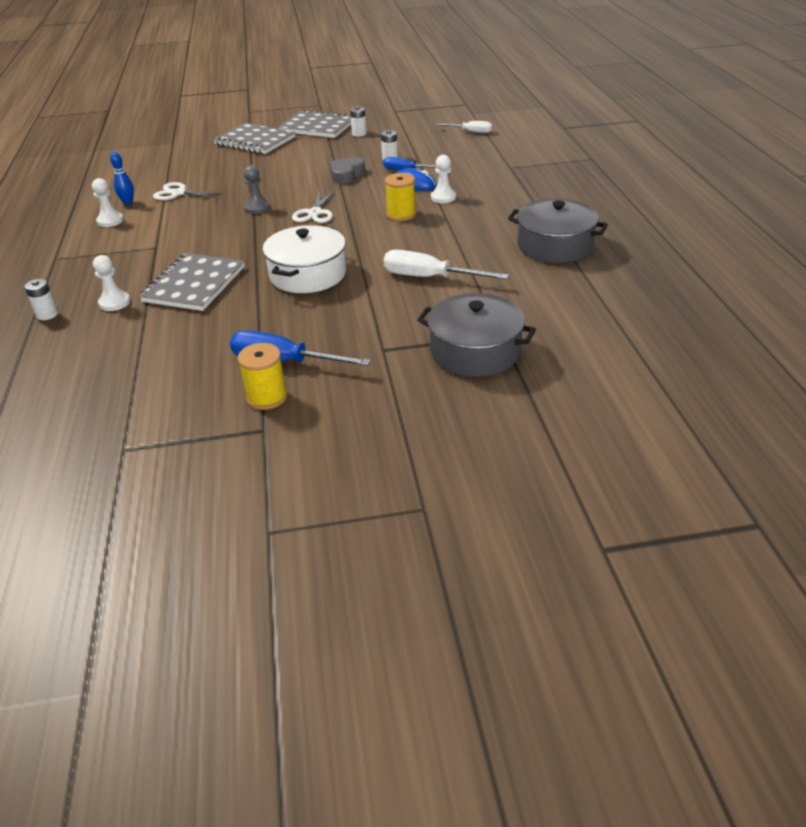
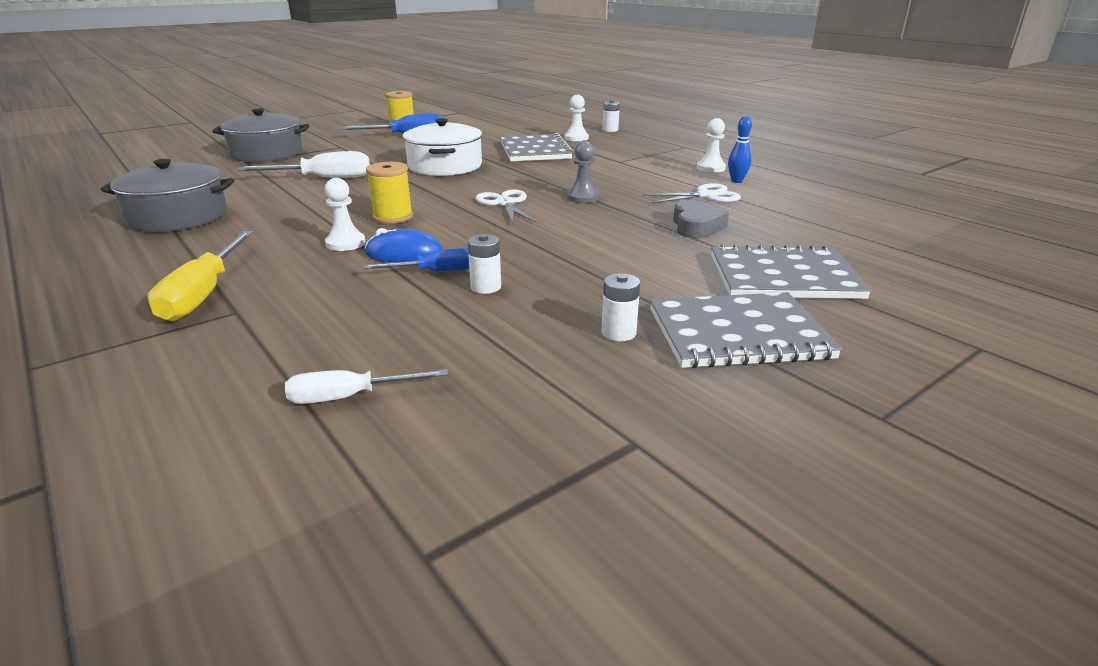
camera: 150 degrees right, 10 degrees down
(346, 175) = (527, 249): grey heart -> grey heart (696, 226)
(526, 179) = (204, 294): none -> yellow screwdriver

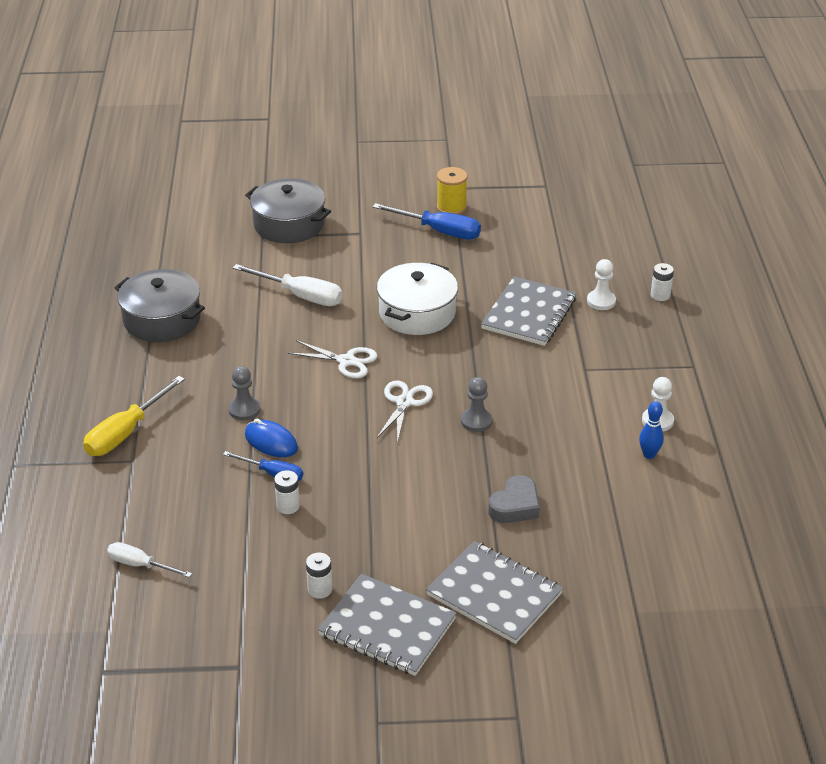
camera: 35 degrees right, 10 degrees up
(345, 243) = (244, 410): white pawn -> grey pawn
(393, 217) = (303, 386): yellow spool -> none
(706, 196) = (585, 466): white scissors -> white scissors (346, 361)

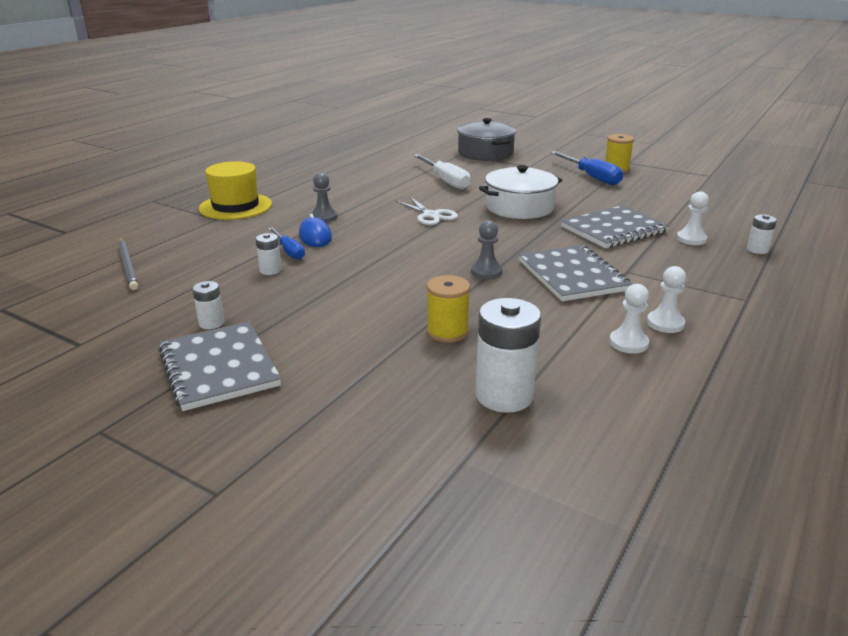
camera: 35 degrees right, 10 degrees down
(126, 432) = (235, 206): yellow screwdriver -> yellow hat
(140, 565) = (128, 266): white screwdriver -> grey pencil
(162, 319) = (341, 170): grey pot -> none
(404, 402) = (442, 246): white scissors -> none
(494, 594) = (340, 384): grey notebook -> grey notebook (572, 275)
(515, 506) = (447, 332): grey heart -> yellow spool
(612, 547) = (504, 395): none -> white battery
(649, 454) = (628, 343): blue bowling pin -> white pawn

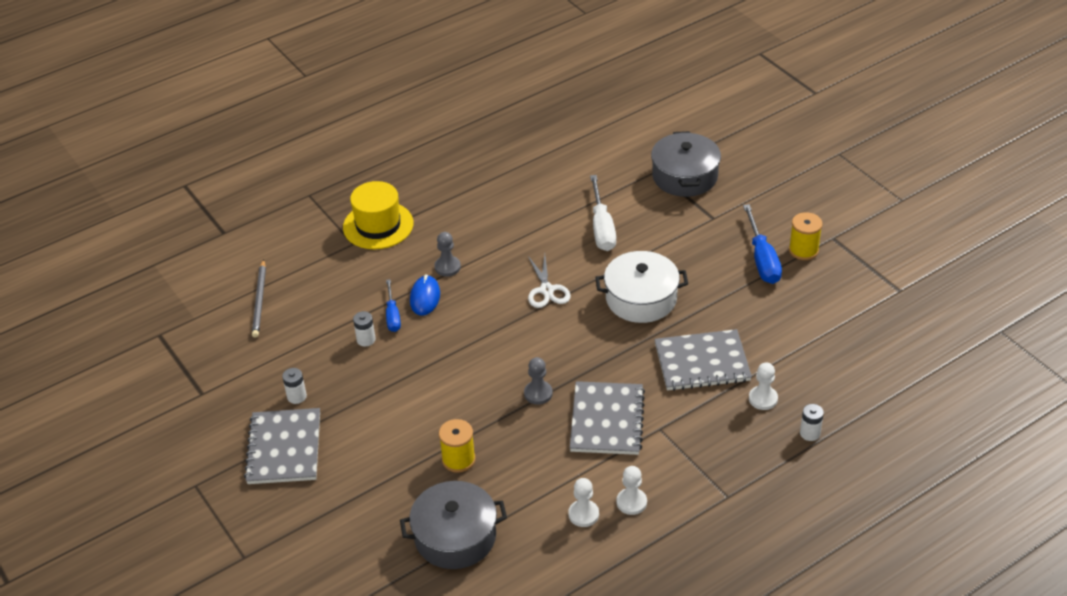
camera: 25 degrees right, 15 degrees up
(504, 395) = (455, 536): white battery -> grey pot

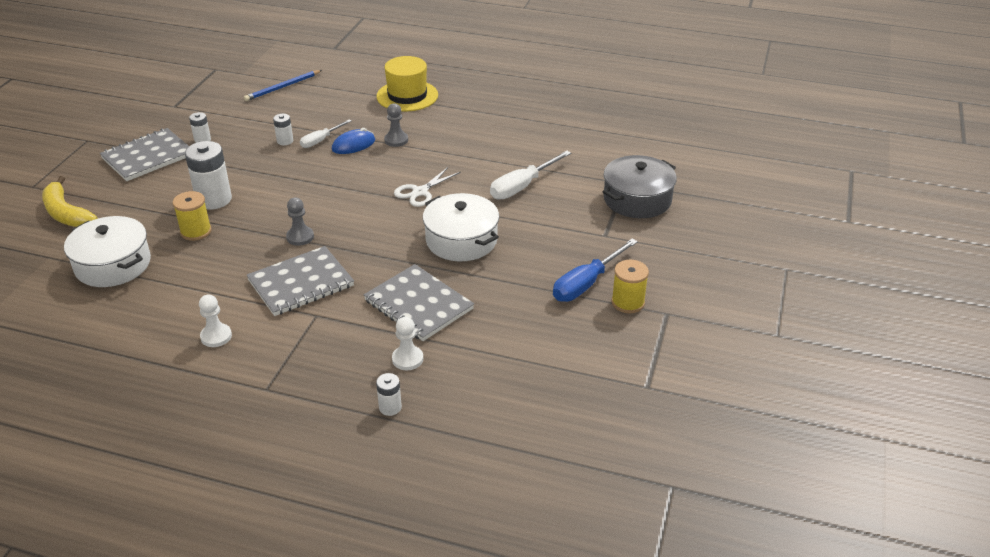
camera: 50 degrees right, 5 degrees down
(259, 300) = (282, 87): grey pencil -> blue pencil
(327, 545) = (66, 213): none -> yellow banana
(392, 315) = (321, 140): blue screwdriver -> white screwdriver
(417, 428) = (214, 199): none -> white battery
(455, 536) = (113, 264): grey pot -> white pot
(583, 514) = (183, 317): white pawn -> none

